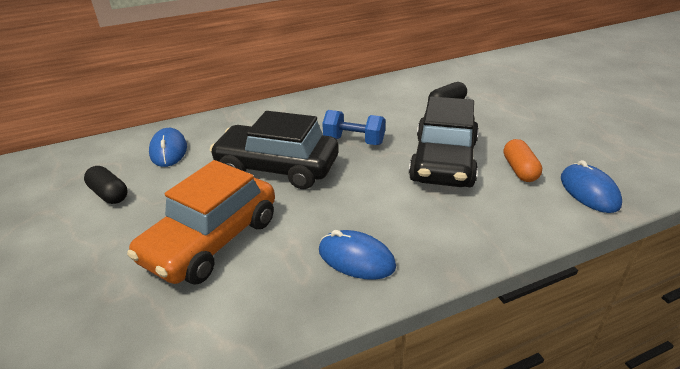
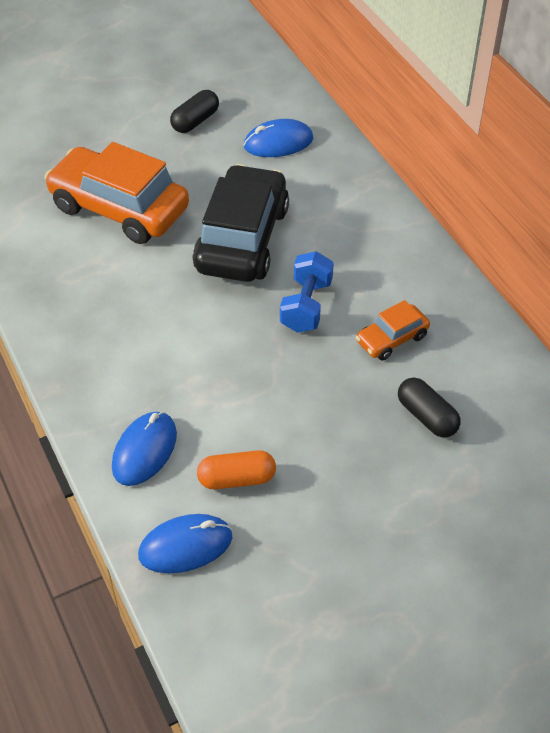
camera: 85 degrees right, 15 degrees up
(356, 258) = (84, 314): blue mouse -> blue mouse (144, 451)
(385, 112) = (392, 339): none -> orange car
(444, 161) = (257, 398): black car -> none

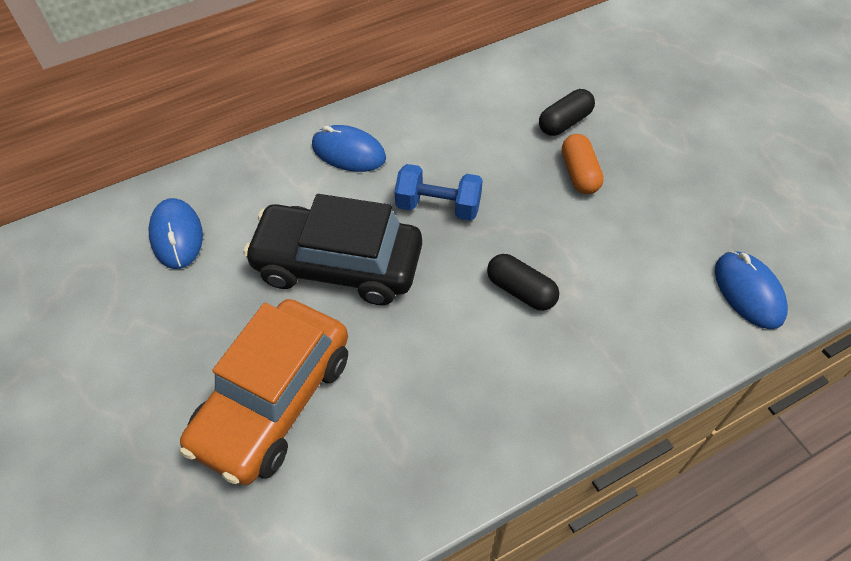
camera: 90 degrees left, 5 degrees up
(144, 451) = (648, 336): blue mouse -> blue mouse (348, 152)
(195, 121) = (115, 325): black capsule -> black capsule (521, 291)
(236, 479) = (663, 255): orange capsule -> orange capsule (579, 173)
(392, 339) = (477, 143): orange car -> none

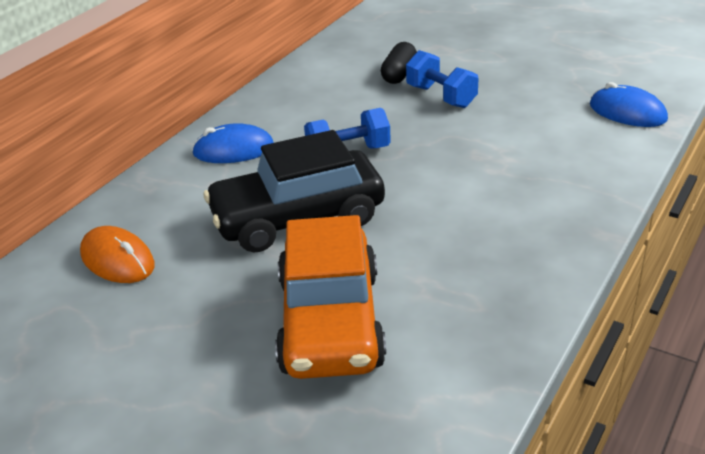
camera: 30 degrees left, 20 degrees down
(177, 236) = (117, 260): blue mouse -> orange mouse
(521, 291) = (468, 173): black capsule -> none
(579, 173) = (441, 96): orange capsule -> blue dumbbell

